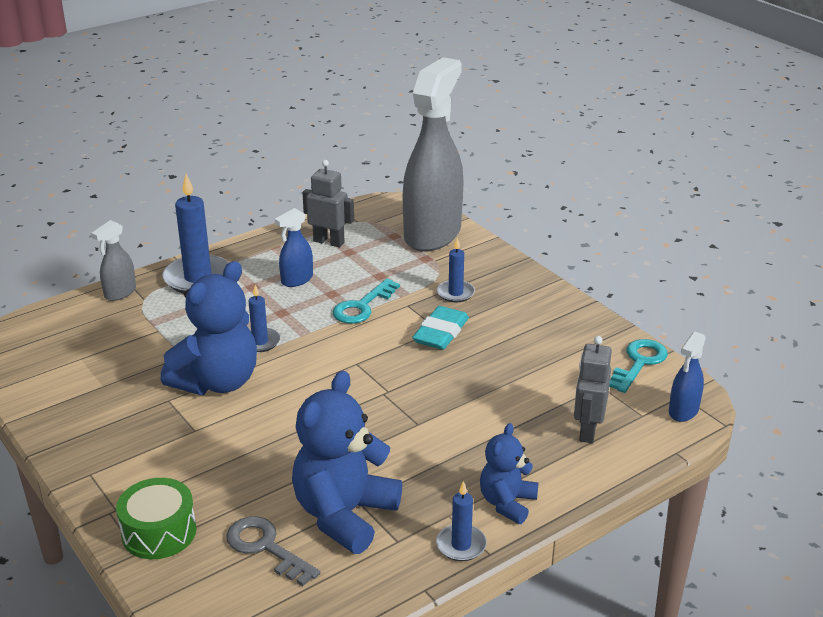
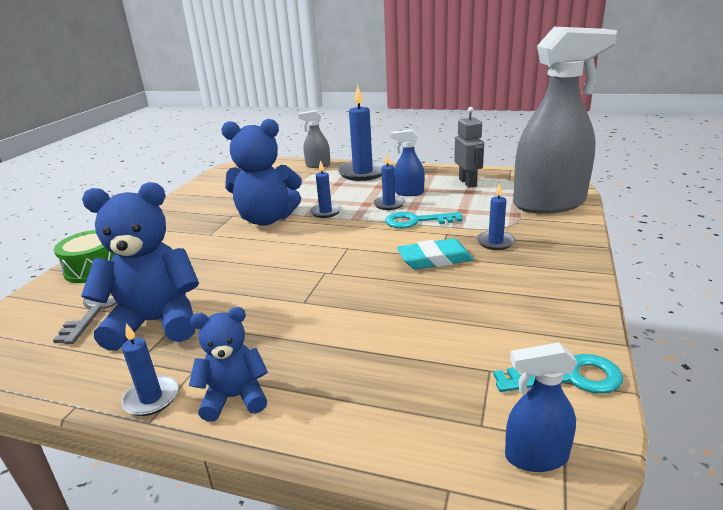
camera: 55 degrees right, 5 degrees down
(303, 302) = (389, 204): none -> blue candle
(587, 430) = (403, 396): grey robot -> none

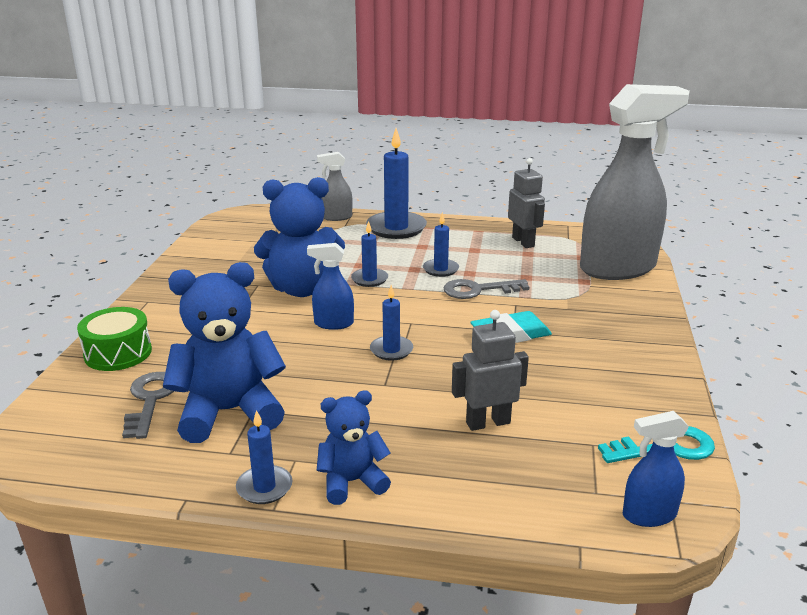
camera: 10 degrees left, 0 degrees up
(388, 342) = (488, 422): none -> grey robot
(409, 193) = (459, 255): blue spray bottle -> blue spray bottle (333, 323)
(416, 221) = (478, 290): turquoise key -> grey key
(495, 242) = (570, 314): blue candle -> blue candle (391, 350)

